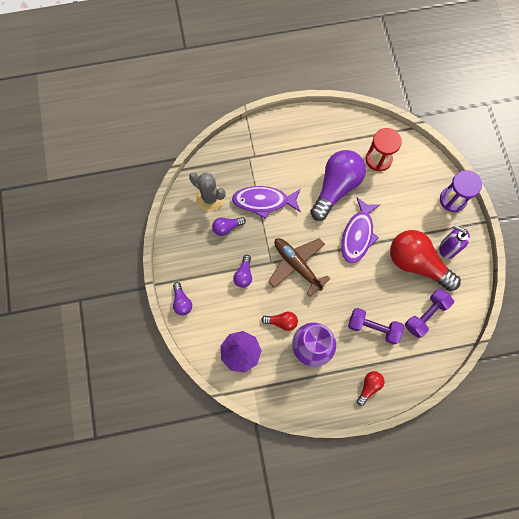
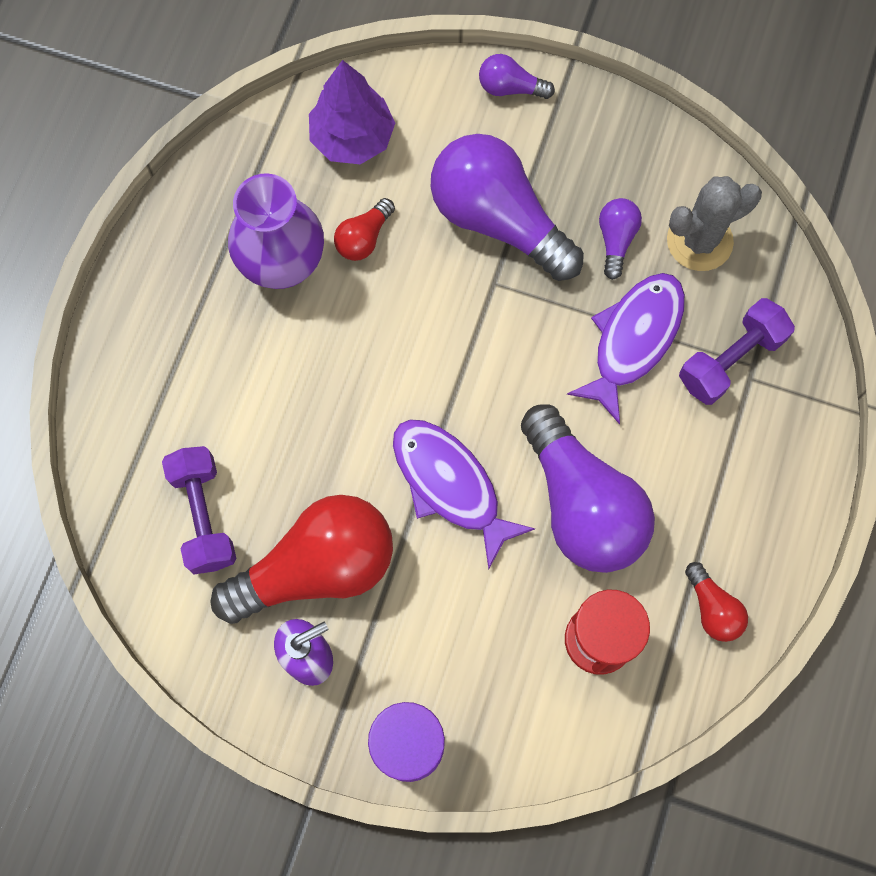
camera: 120 degrees right, 0 degrees up
(244, 275) = (498, 220): purple light bulb -> purple light bulb, size x2.22
(297, 265) = (458, 328): brown plane -> none
(369, 387) = (145, 323): red light bulb -> red light bulb (712, 608)
(373, 327) = (245, 398): purple dumbbell -> purple dumbbell (730, 360)

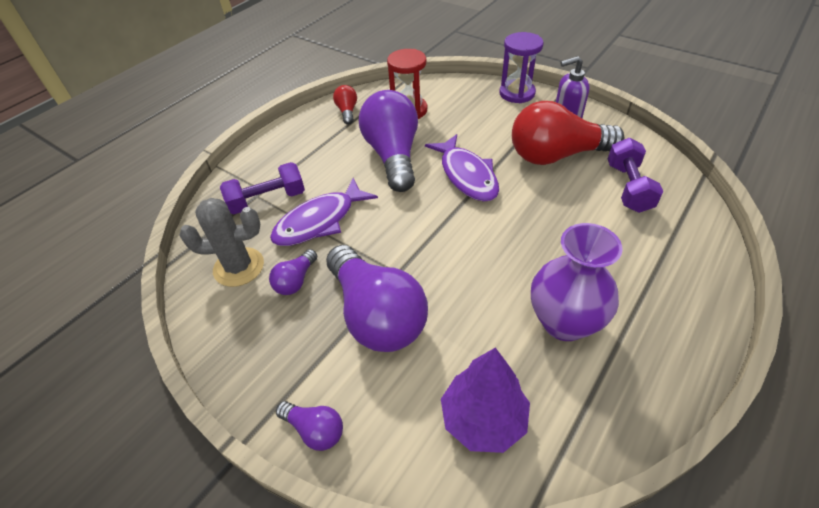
camera: 160 degrees left, 25 degrees down
(364, 238) = (491, 326): red light bulb -> none

